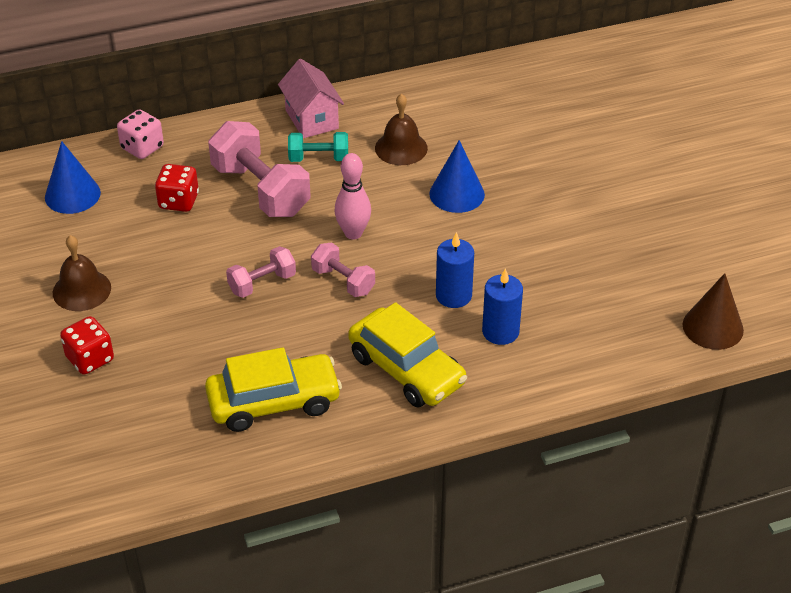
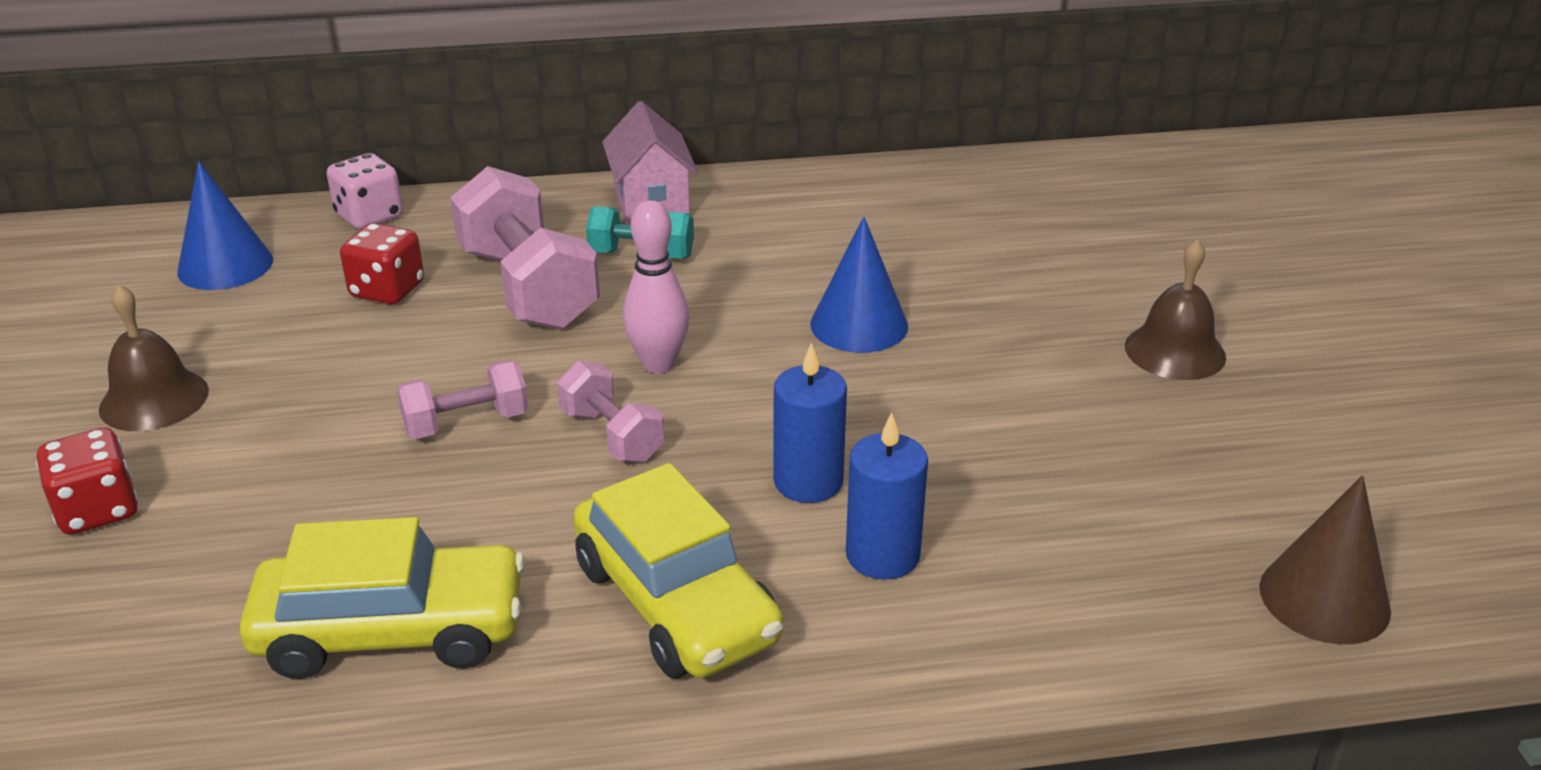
camera: 10 degrees right, 10 degrees down
(401, 148) = (783, 253): brown bell -> brown bell (1175, 351)

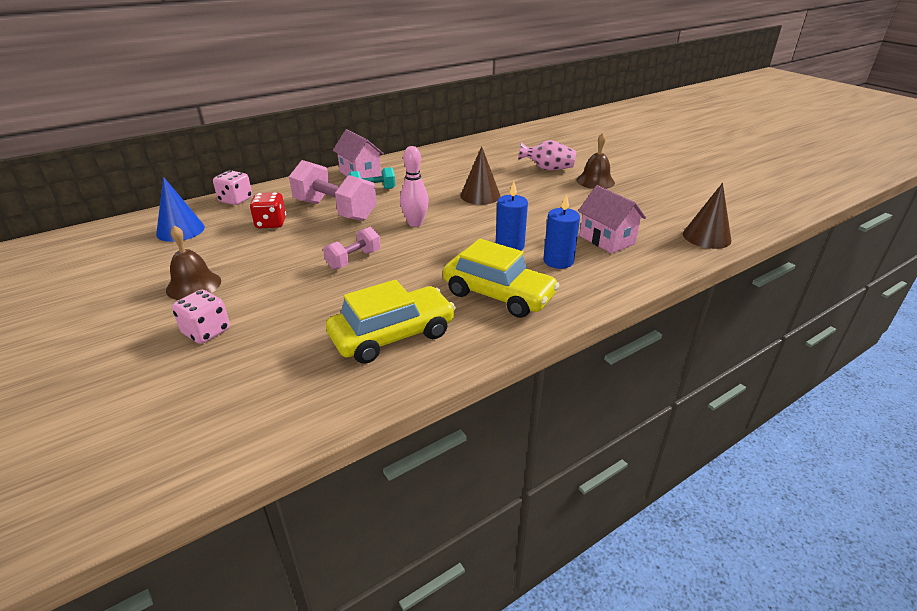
camera: 25 degrees left, 0 degrees up
(98, 510) = (206, 332): red dice -> pink dice
(612, 435) = (419, 250): pink dumbbell -> none
(859, 325) = (480, 195): blue cone -> brown cone
(1051, 530) = (607, 240): none -> pink house
(1084, 286) = (547, 169): none -> pink vase

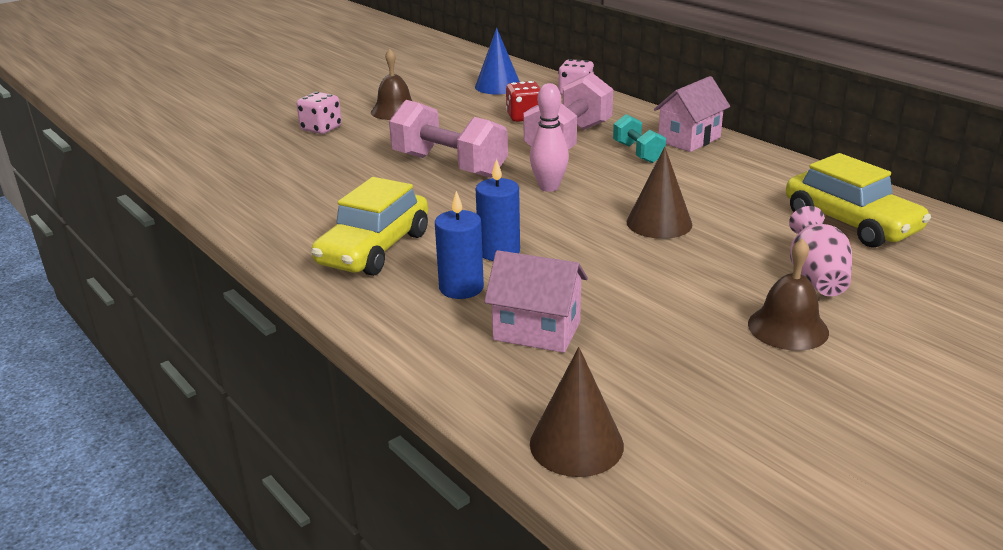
camera: 85 degrees right, 5 degrees down
(354, 260) = (449, 165): pink dumbbell -> pink dumbbell, size x1.83
(392, 335) = (302, 200): yellow car -> yellow car (851, 223)
(607, 240) = (537, 330): pink house -> pink house turned 60 degrees clockwise

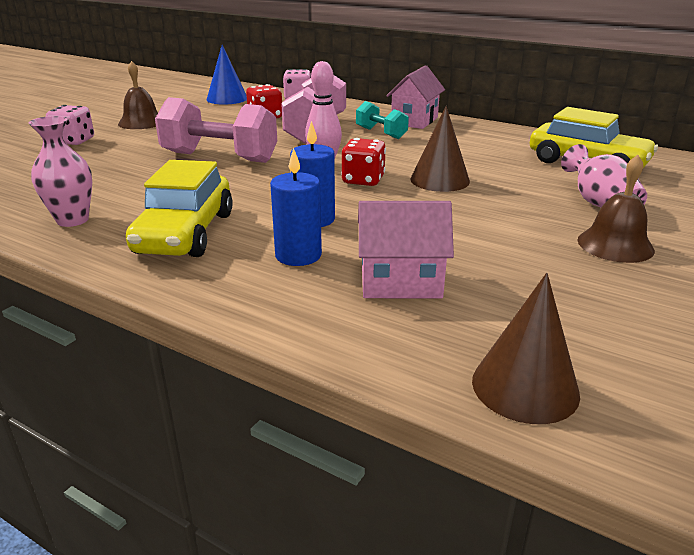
camera: 20 degrees left, 0 degrees up
(285, 220) = (72, 220): none -> pink vase
(577, 212) = (363, 180): none -> red dice

